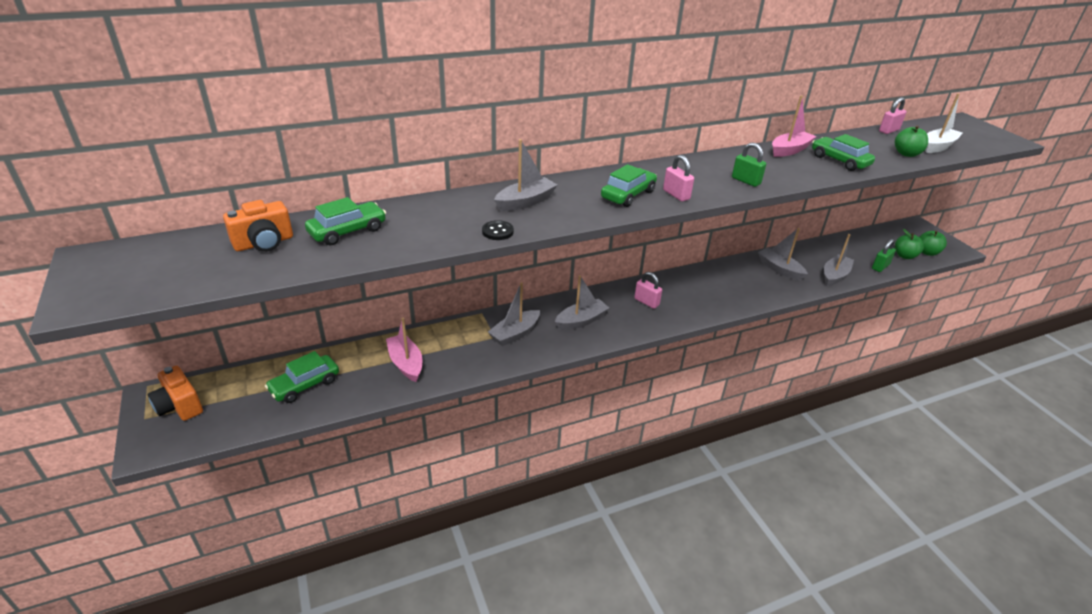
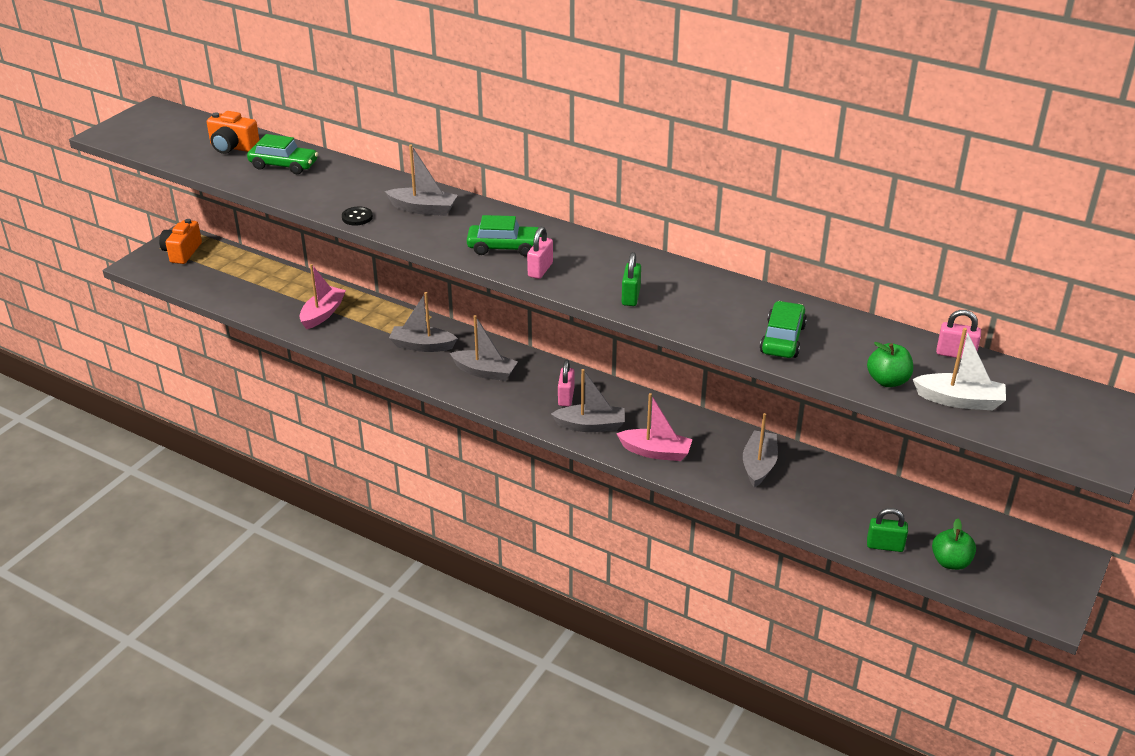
camera: 55 degrees right, 0 degrees up
(305, 385) = (251, 285): green car -> none
(789, 150) = (762, 301): pink boat -> pink boat (655, 452)
(835, 276) = (805, 512): grey boat -> grey boat (590, 426)
(927, 252) = (994, 582): green apple -> none

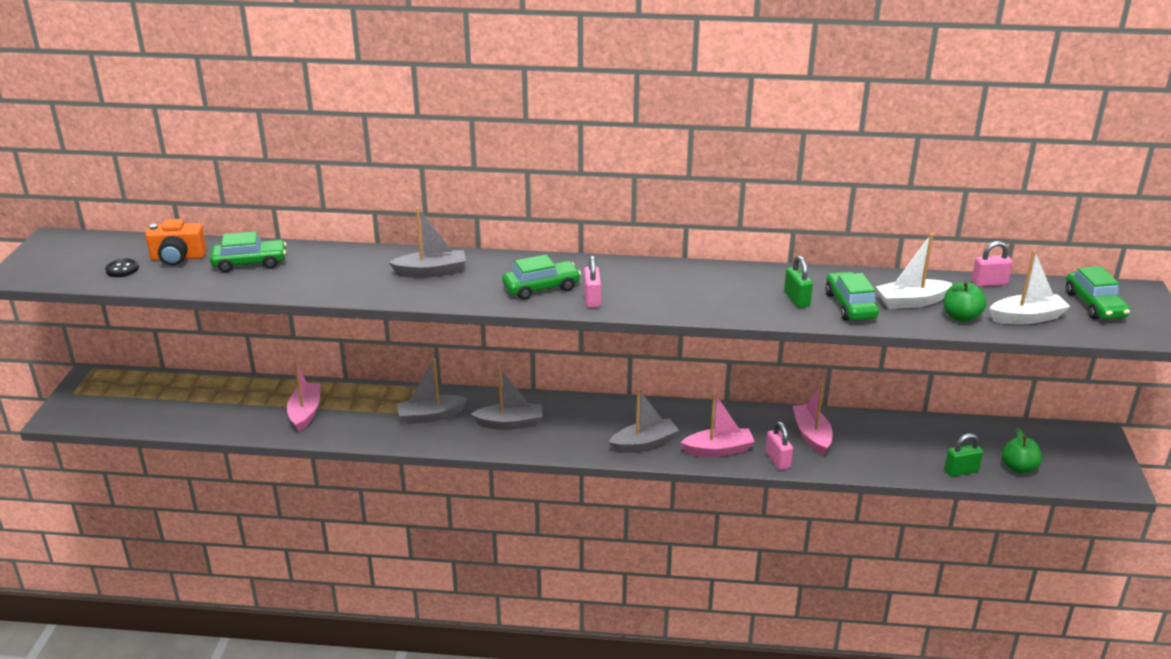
camera: 25 degrees left, 5 degrees down
(182, 252) = (103, 391): orange camera -> none
(357, 217) = (371, 294): black button -> black button (122, 269)
(566, 397) = (602, 425): pink padlock -> pink padlock (777, 460)
(630, 297) = (693, 302): green padlock -> green padlock (796, 299)
(759, 465) = (812, 435): grey boat -> pink boat
(850, 352) = (911, 302): none -> white boat
(1052, 407) = (1094, 305): none -> green car

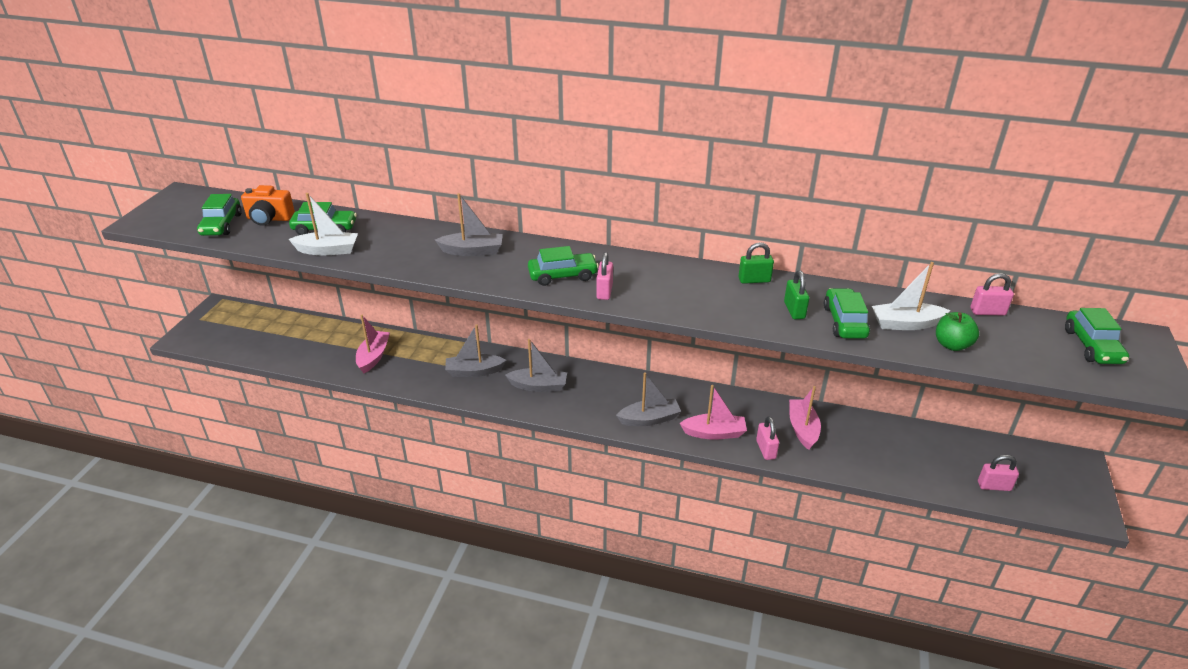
camera: 10 degrees right, 5 degrees up
(122, 269) = (221, 225): black button -> green car
(961, 471) = (937, 482): green padlock -> green padlock (754, 280)
(1018, 468) = (994, 486): green apple -> pink padlock
(1027, 318) = (1019, 353): white boat -> white boat (328, 250)

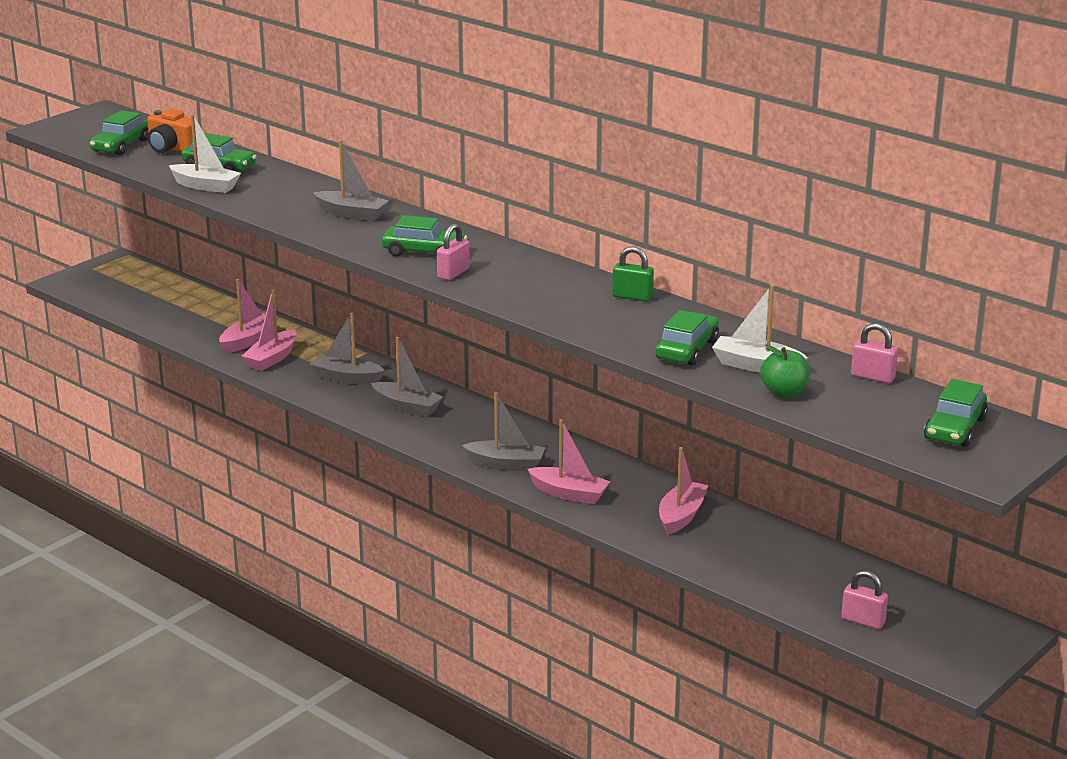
camera: 25 degrees right, 10 degrees down
(404, 368) = (272, 358): none -> pink boat
(766, 450) = (615, 522): pink padlock -> none
(794, 310) = (643, 329): green padlock -> none

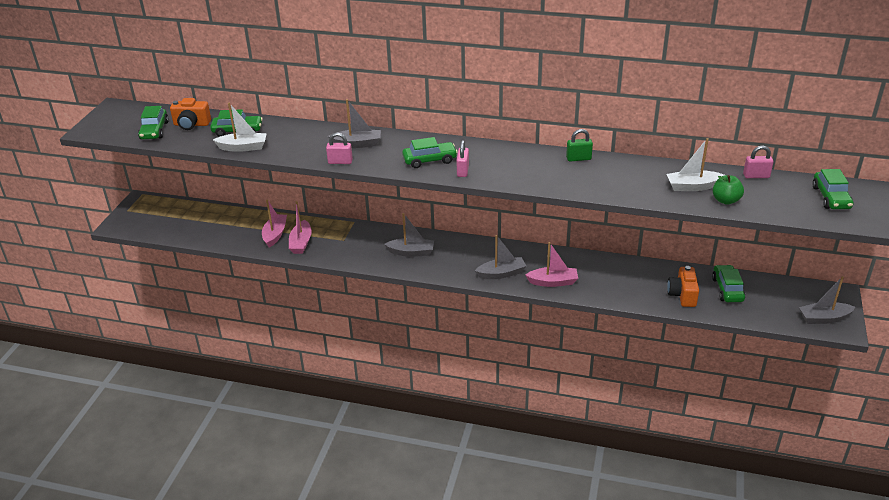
camera: 25 degrees left, 10 degrees up
(346, 378) = (358, 243): grey boat -> grey boat (824, 318)
(681, 516) = (623, 276): pink boat -> none
(687, 350) = (646, 187): green car -> green car (727, 289)
(747, 562) = (682, 295): none -> orange camera
(863, 621) = (770, 312): pink padlock -> pink padlock (340, 162)

